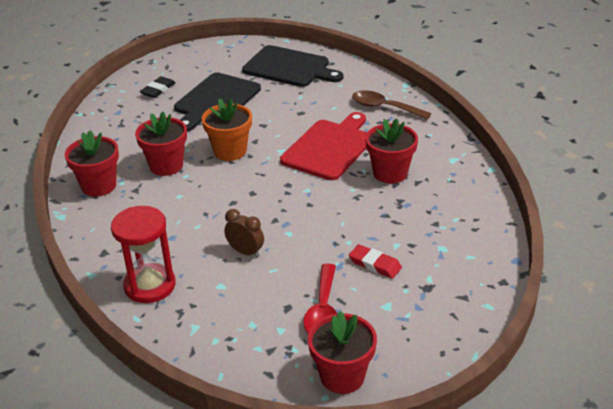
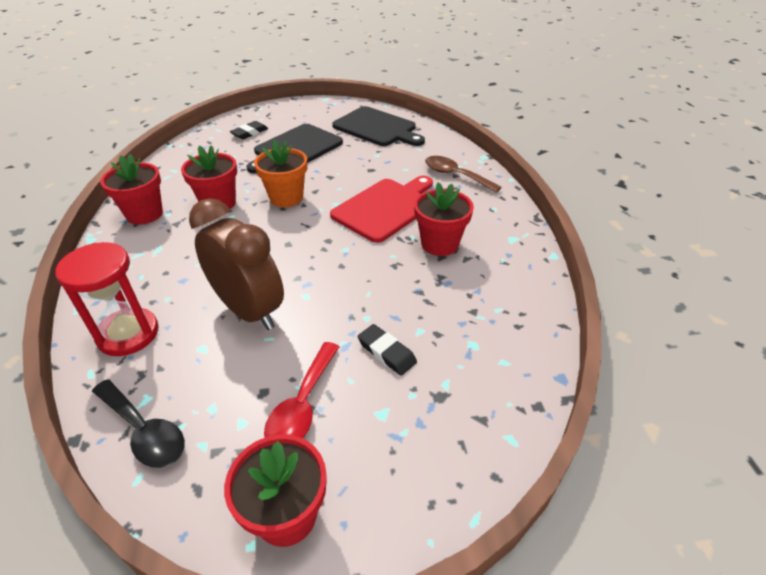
camera: 10 degrees right, 5 degrees up
(207, 347) = (144, 431): none -> black spoon
(245, 252) = (249, 311): brown clock -> brown clock, size x2.11
(375, 264) = (386, 352): red eraser -> black eraser

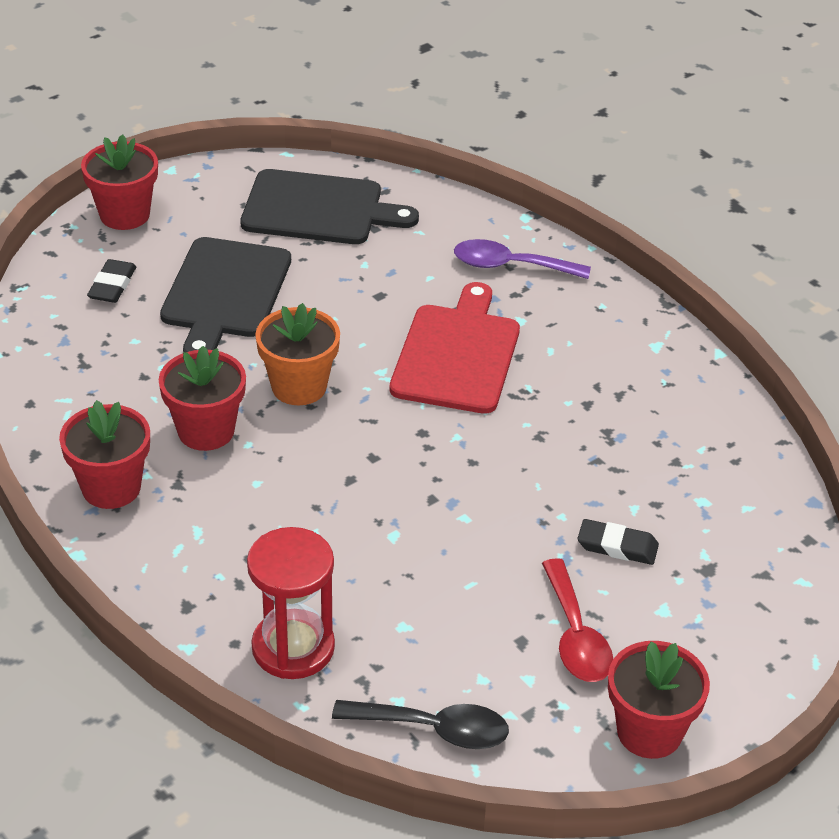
camera: 30 degrees left, 0 degrees up
(249, 311) = (414, 562): brown clock -> none
(439, 244) = (572, 386): red flower pot -> red flower pot (124, 214)
(455, 175) = (510, 266): brown spoon -> purple spoon

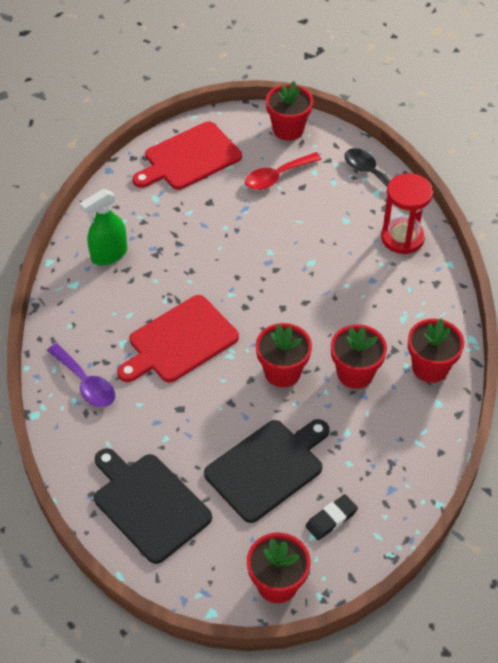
camera: 140 degrees left, 10 degrees up
(299, 386) = (282, 372): orange flower pot -> red flower pot
(575, 635) = (277, 176): red spoon -> red spoon turned 150 degrees counterclockwise
(617, 546) = (217, 200): black eraser -> none
(662, 399) = (109, 255): none -> green spray bottle
(734, 587) = (189, 158): none -> red cutting board

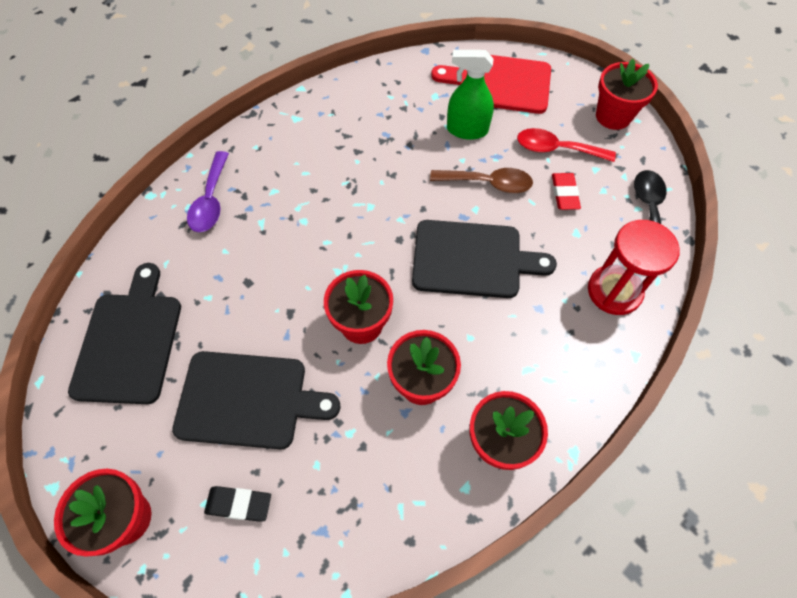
camera: 45 degrees right, 10 degrees up
(109, 255) = (348, 114): green spray bottle -> green spray bottle (467, 130)
(179, 341) = (315, 225): red cutting board -> none
(259, 230) = (488, 183): none -> brown spoon
(303, 283) = (472, 259): none -> black cutting board
(313, 201) = (564, 193): none -> red eraser

